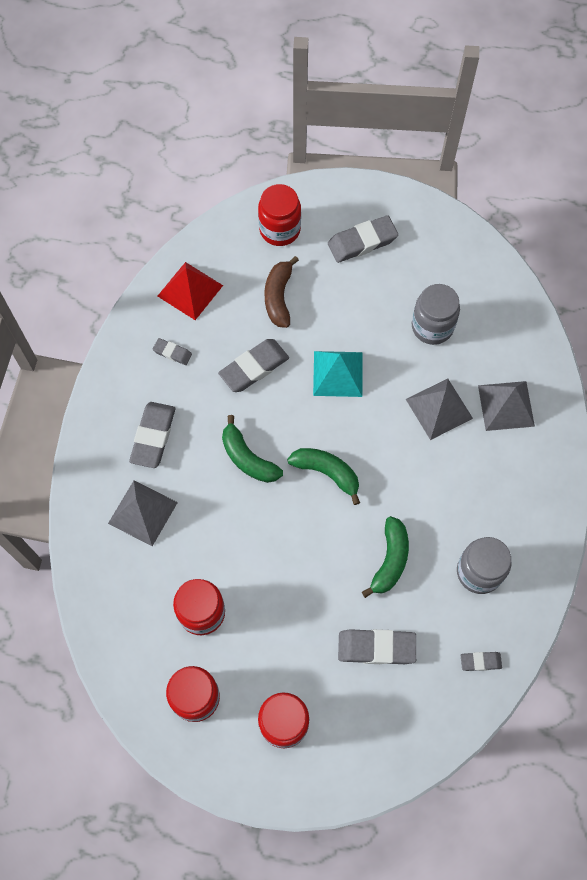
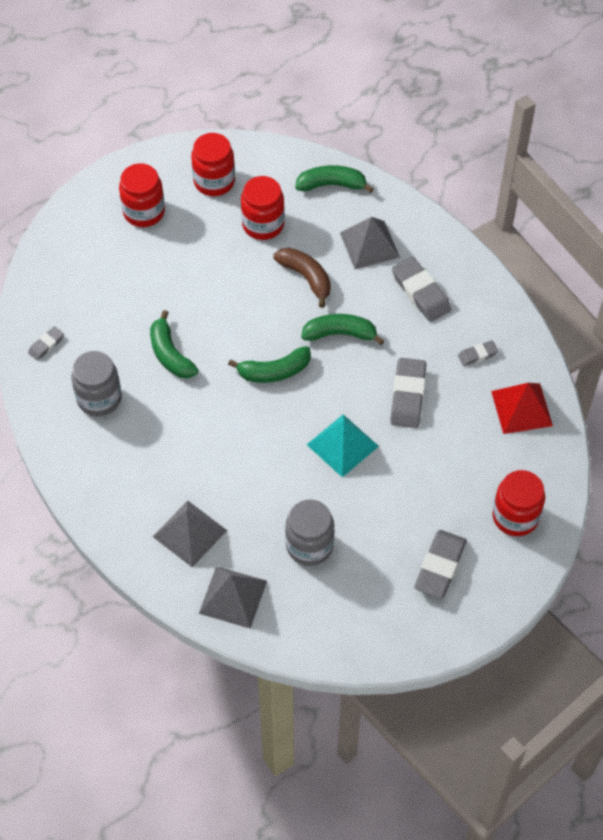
camera: 135 degrees right, 10 degrees down
(108, 598) = (331, 185): none -> green banana
(278, 297) = (451, 462): brown banana -> brown banana (306, 277)
(376, 648) = (126, 297): grey eraser -> none
(439, 408) = (239, 486): grey pyramid -> grey pyramid (233, 596)

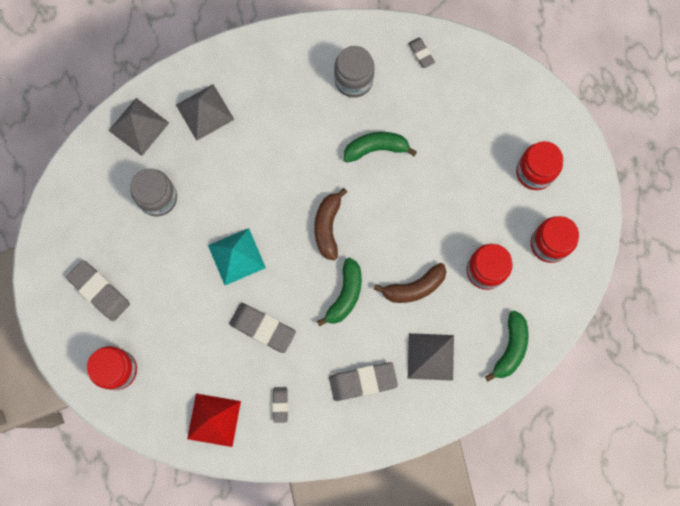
camera: 110 degrees right, 20 degrees up
(274, 371) = (327, 226): green banana -> brown banana

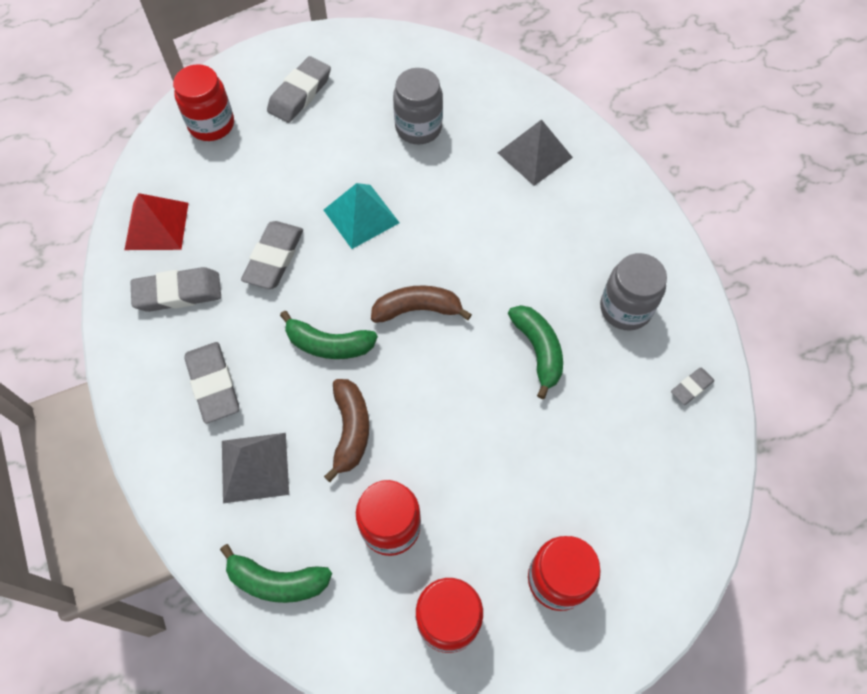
camera: 80 degrees right, 15 degrees down
(139, 126) = (499, 96): grey pyramid -> none
(280, 404) = (178, 293): grey eraser -> grey eraser, size x1.87
(414, 287) = (351, 430): brown banana -> brown banana turned 150 degrees counterclockwise

